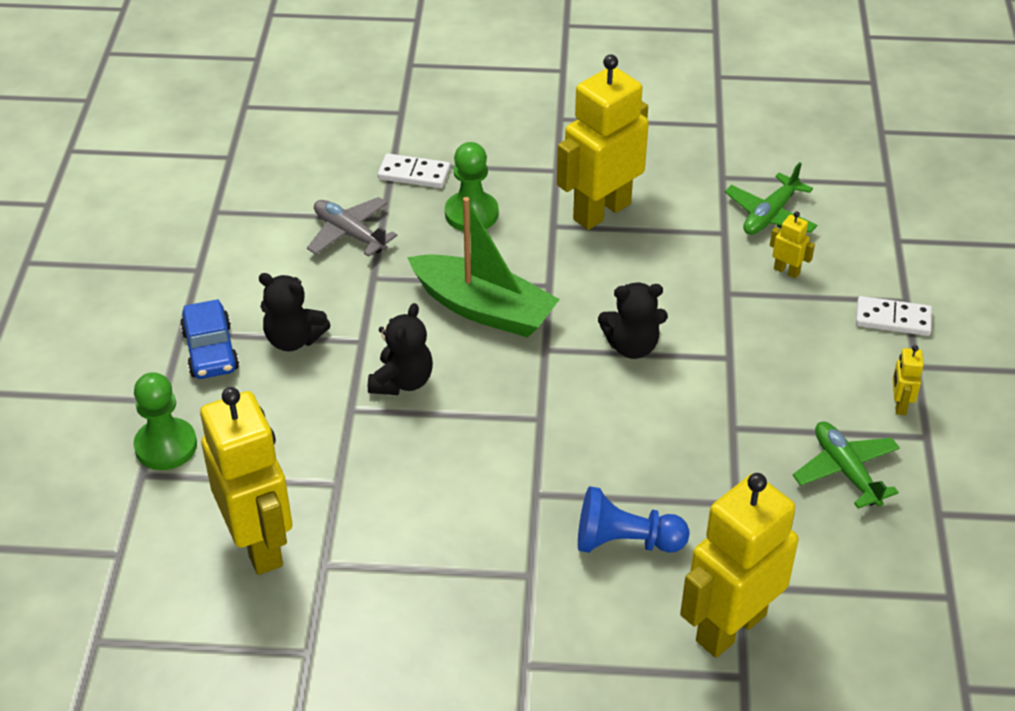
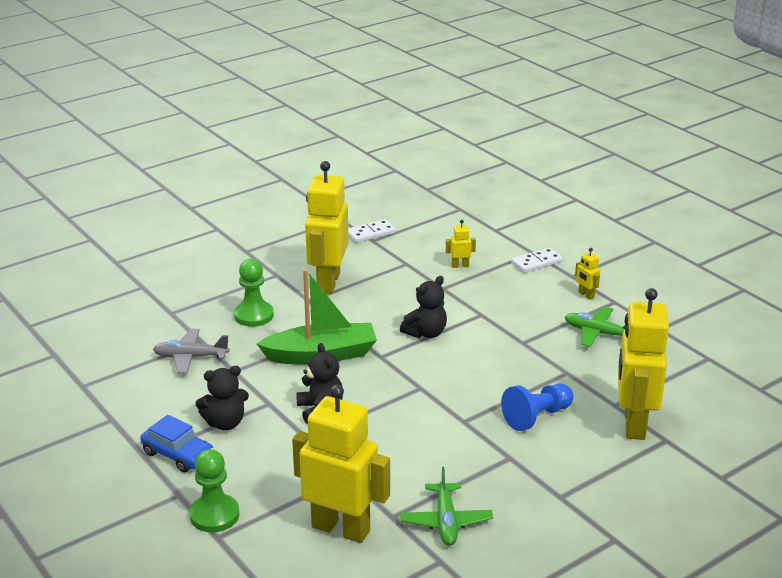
camera: 40 degrees left, 15 degrees down
(414, 174) = (192, 312): white domino -> white domino (370, 233)
(770, 215) = (419, 246): green plane -> green plane (446, 521)

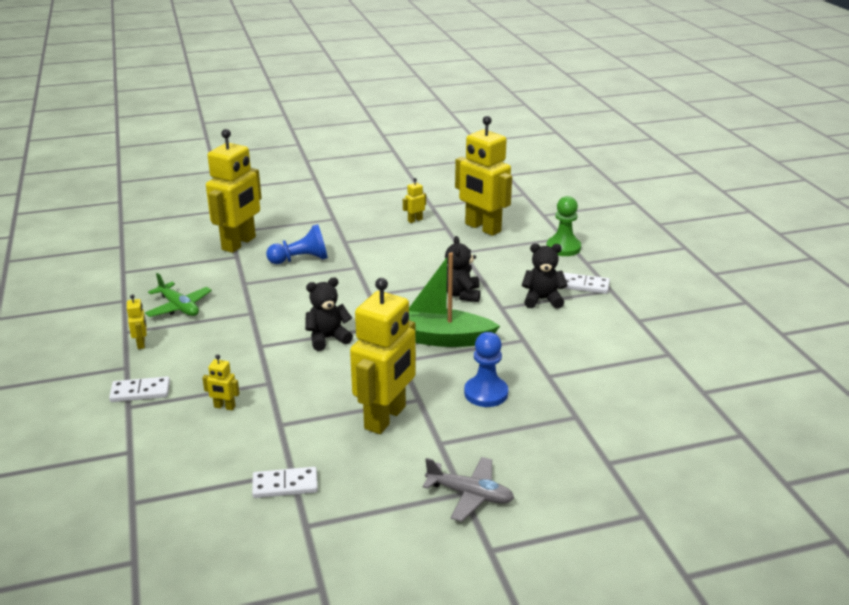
camera: 160 degrees left, 0 degrees up
(178, 454) = (584, 285): blue car -> white domino
(191, 357) = (562, 361): grey plane -> grey plane (470, 495)
(254, 315) = (486, 393): green pawn -> blue pawn
(446, 521) = (415, 220): green plane -> yellow robot

